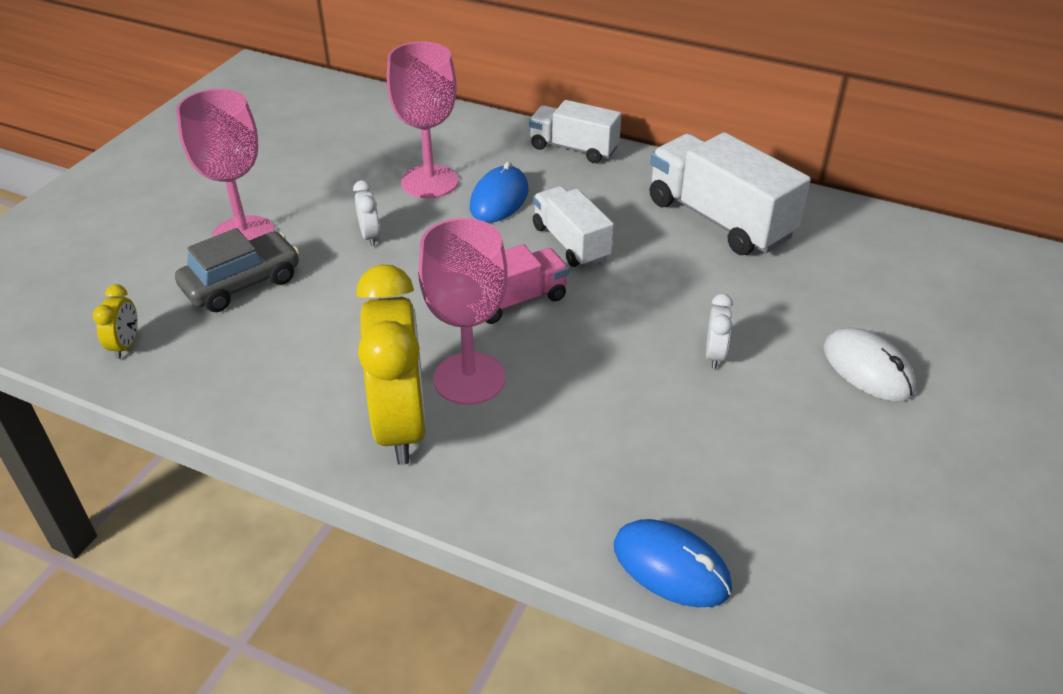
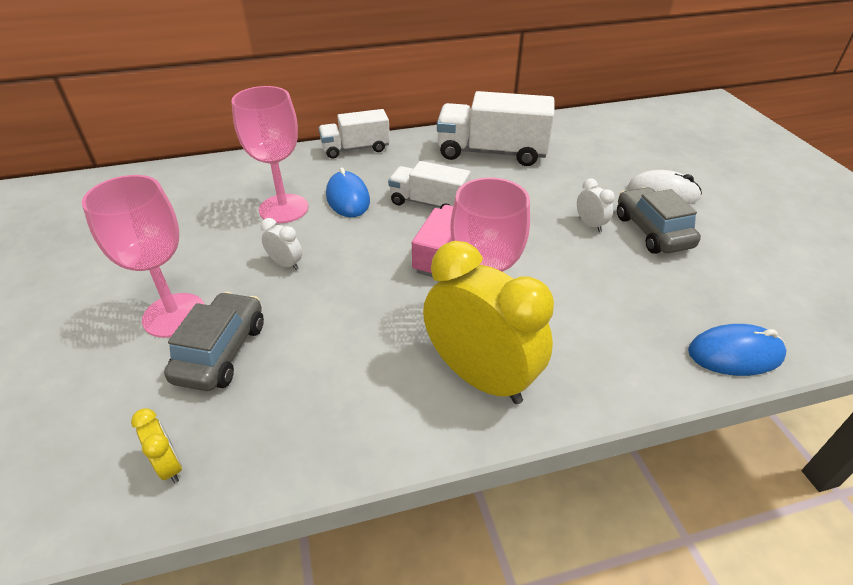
camera: 40 degrees left, 0 degrees up
(779, 402) = (652, 231): none -> grey car

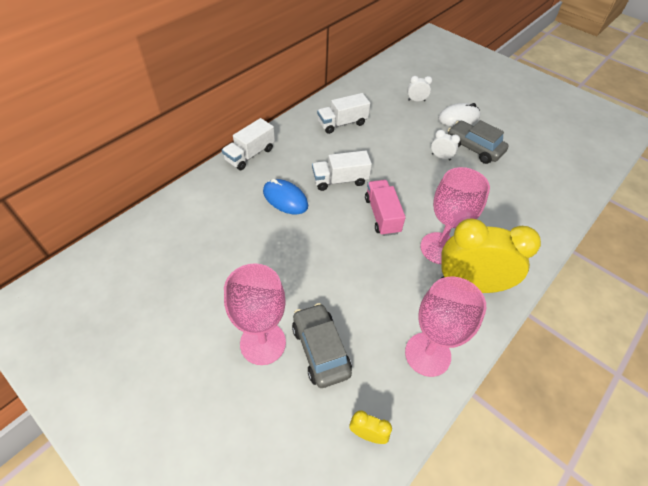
camera: 35 degrees left, 10 degrees up
(283, 209) = (250, 227): pink goblet -> pink goblet (427, 354)
(286, 264) = (296, 268): white clock -> white clock (416, 100)
(492, 152) = (342, 123): white truck -> white truck, size x0.62
(735, 354) = (562, 209): blue mouse -> none

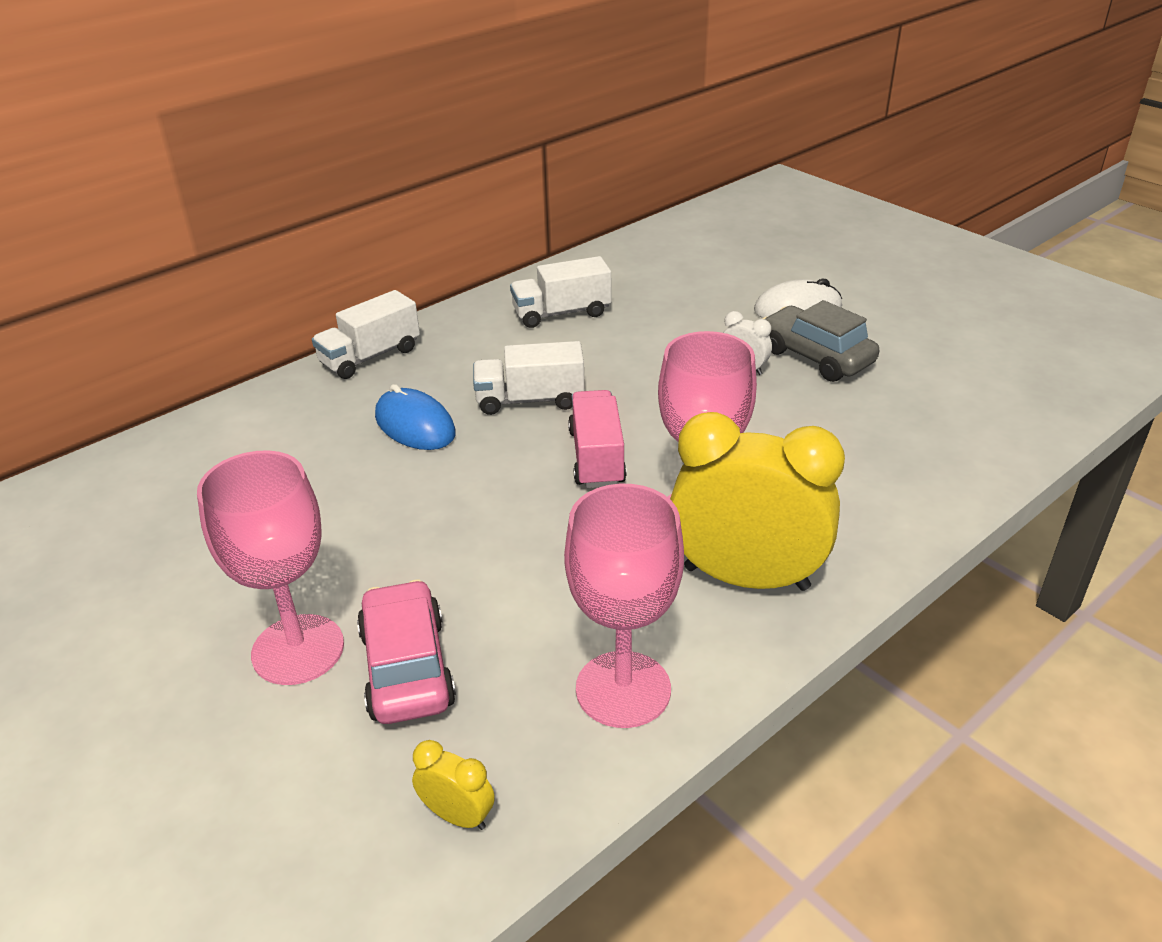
camera: 10 degrees right, 15 degrees down
(320, 350) = (407, 668): grey car -> pink car
(416, 100) = (719, 280): white clock -> none

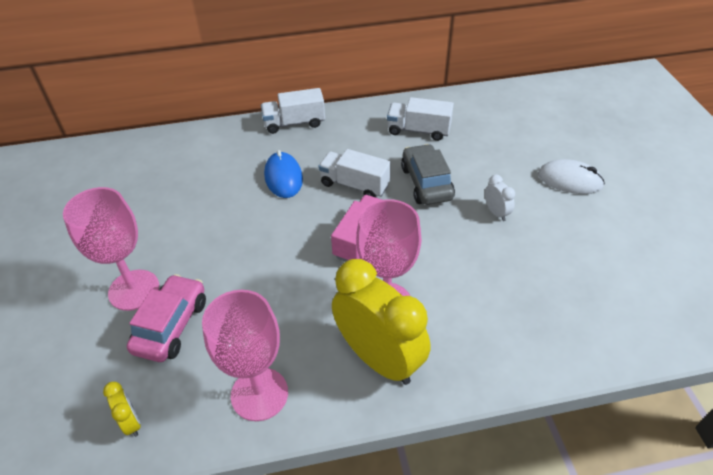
camera: 30 degrees right, 10 degrees up
(816, 357) = (551, 222): grey car -> grey car (426, 183)

